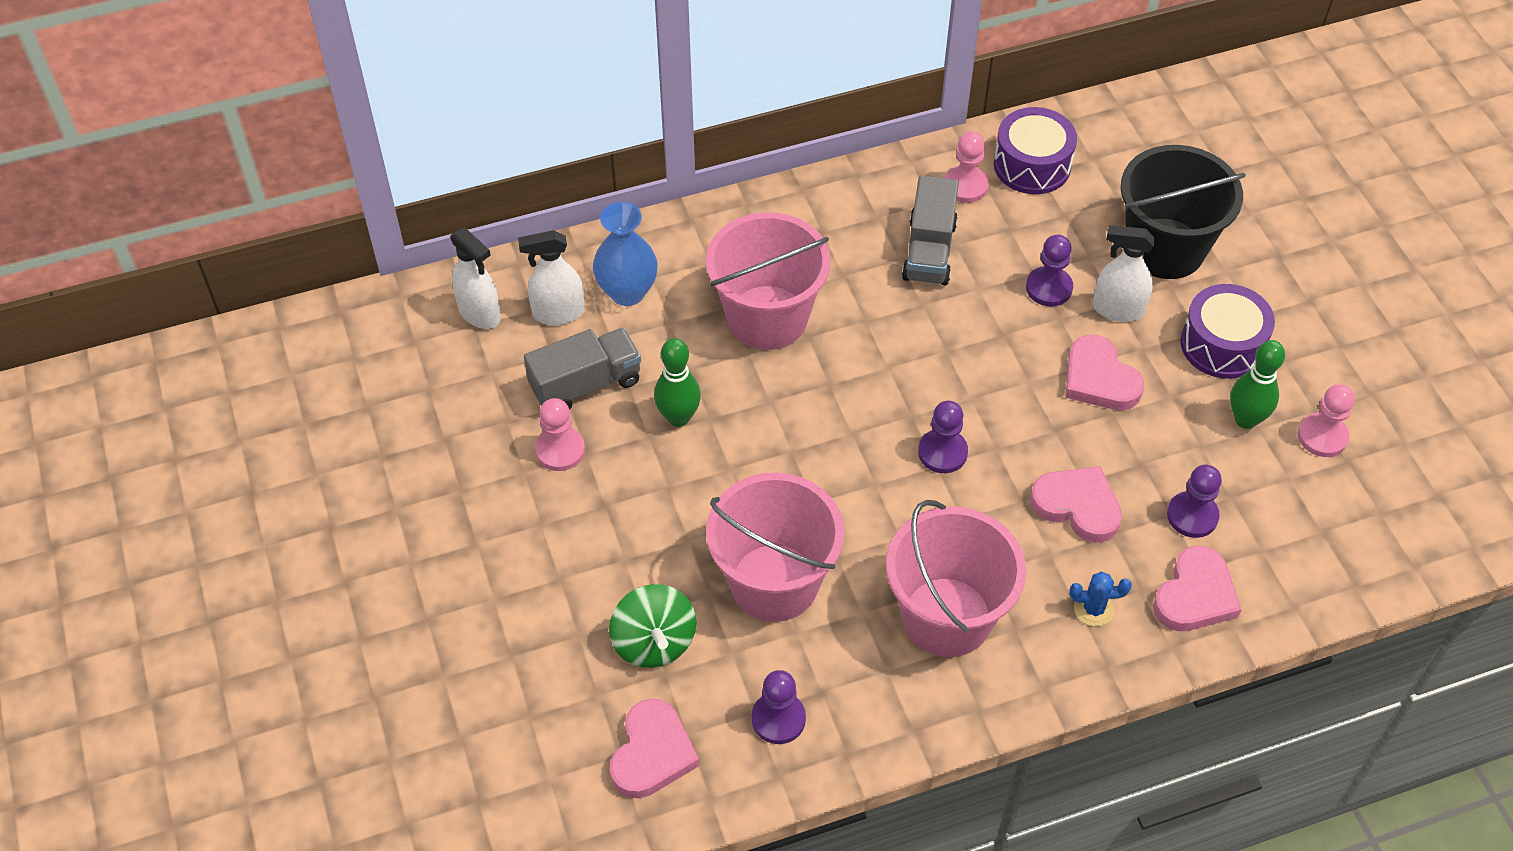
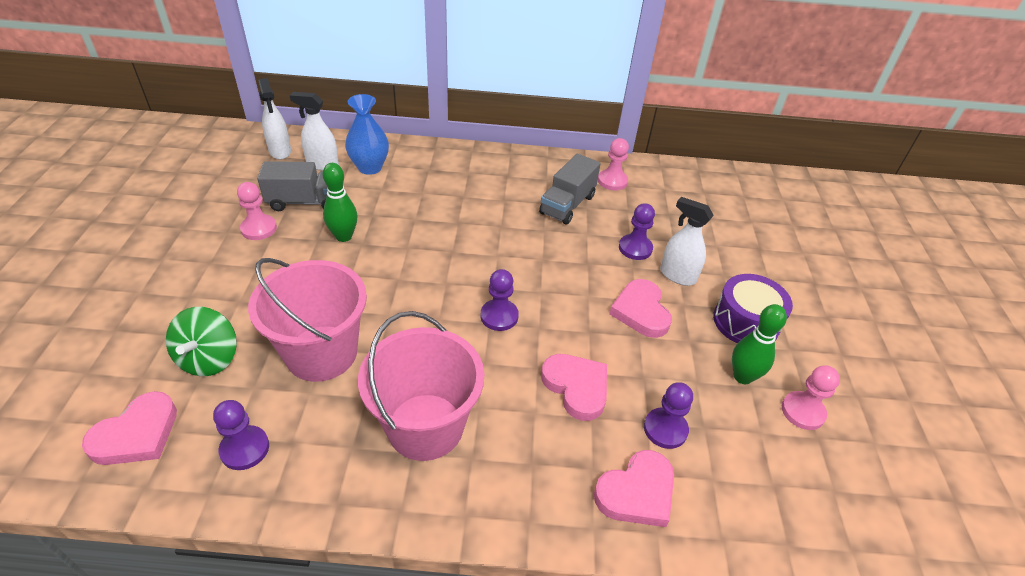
camera: 20 degrees right, 10 degrees down
(767, 317) = (441, 205): pink bucket -> none
(1032, 165) = (662, 184): purple drum -> none
(1093, 609) = (544, 468): blue cactus -> none
(1165, 248) = (730, 253): black bucket -> none

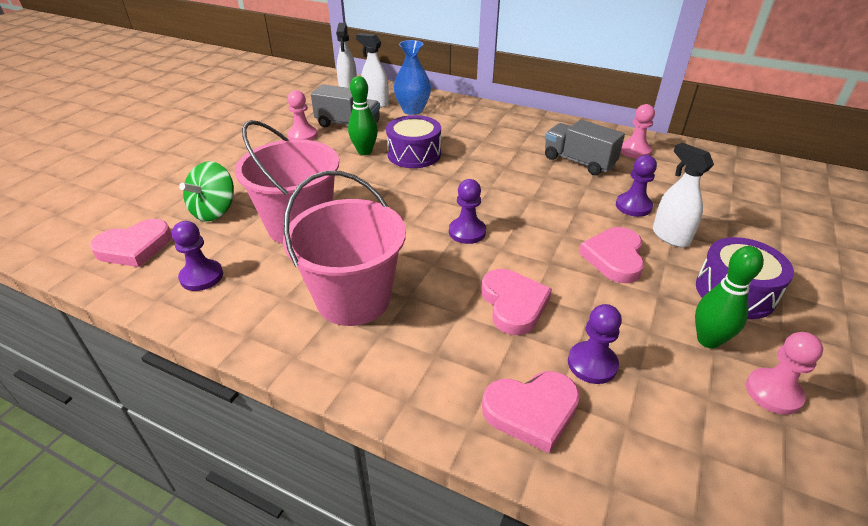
camera: 25 degrees right, 5 degrees down
(400, 229) = (414, 154): none -> purple drum
(567, 205) = (579, 161): grey truck -> grey truck turned 75 degrees clockwise

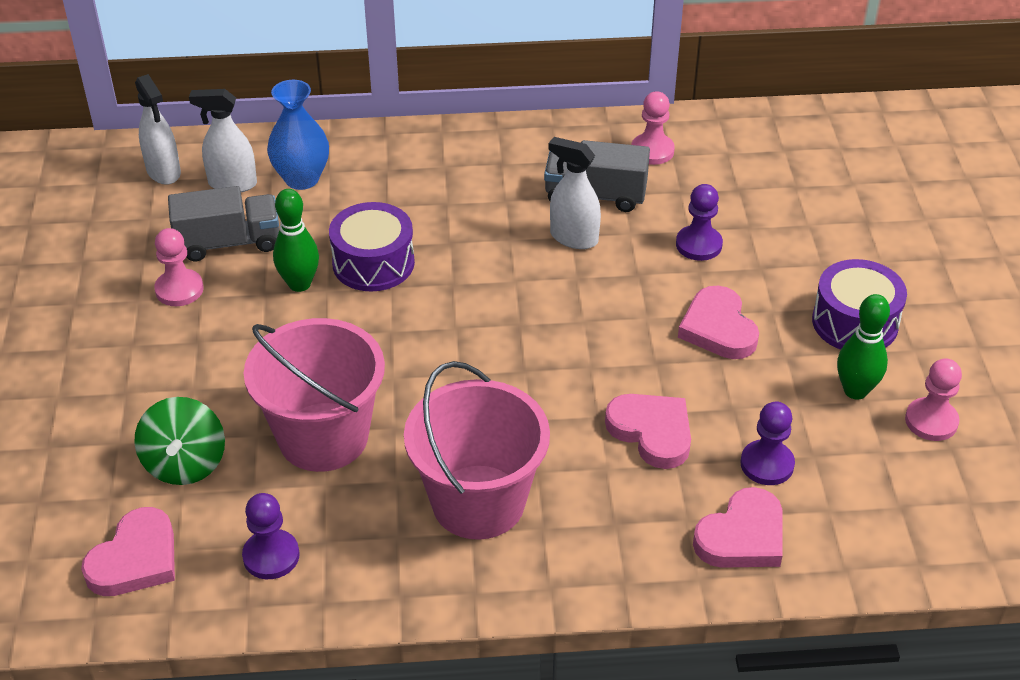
camera: 30 degrees left, 5 degrees up
(467, 232) = (536, 360): purple pawn -> none
(670, 236) = (760, 274): white spray bottle -> white spray bottle (573, 238)

